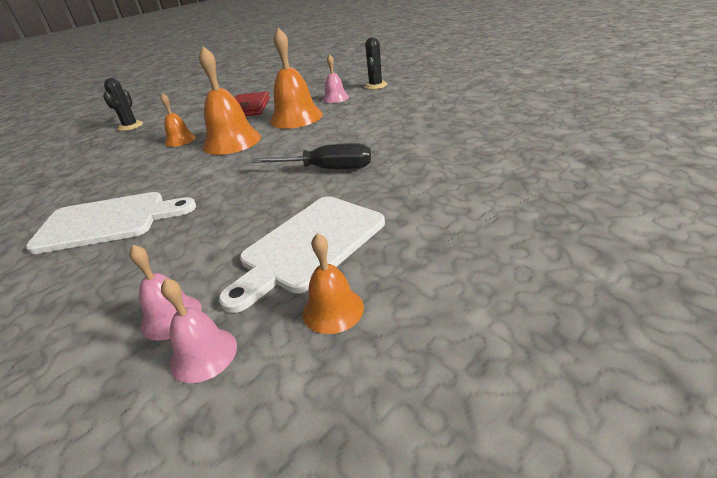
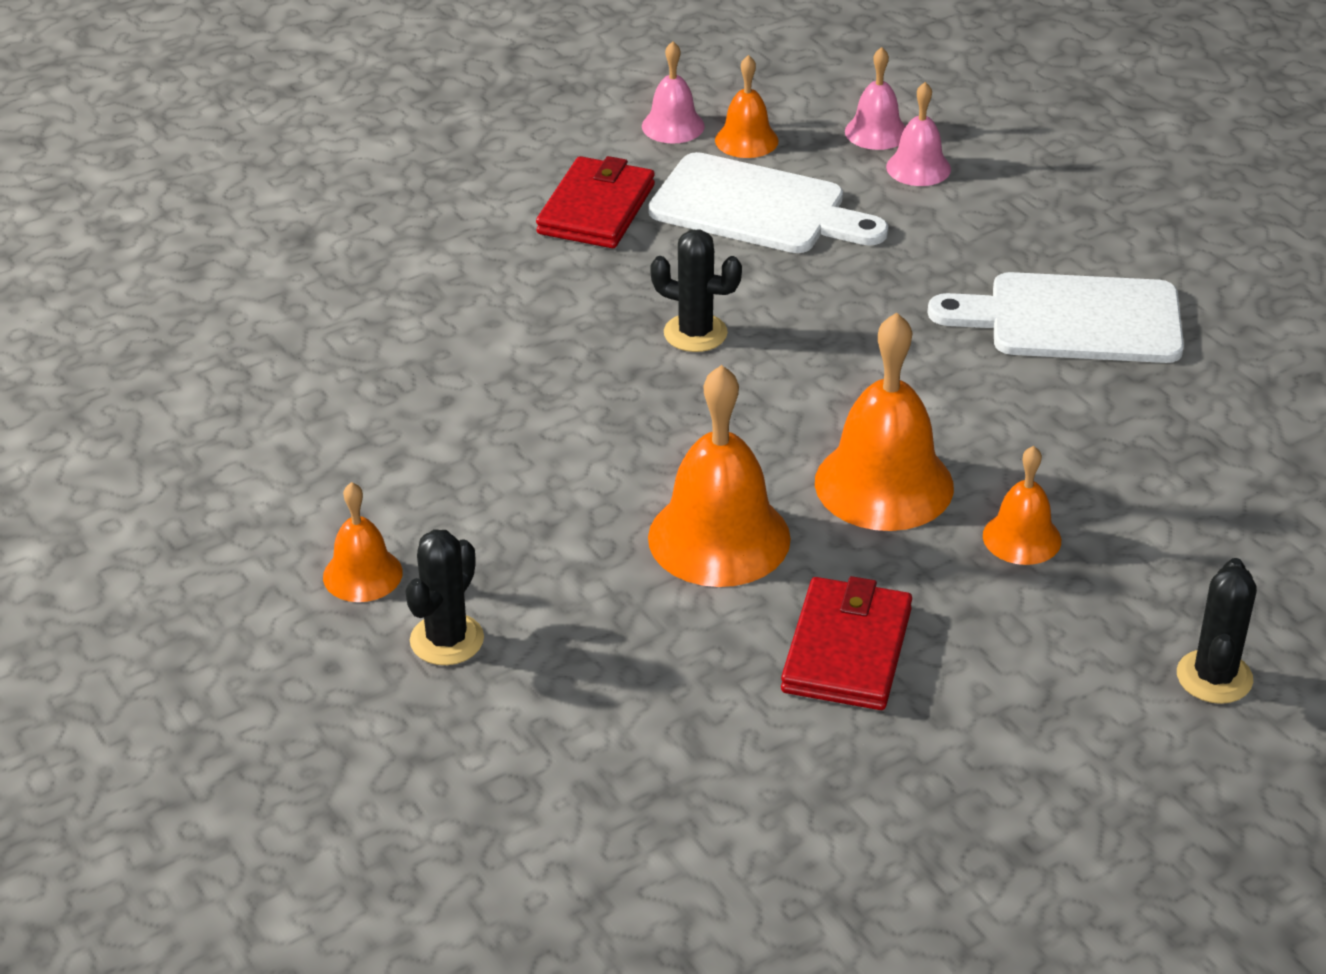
camera: 170 degrees left, 5 degrees up
(308, 246) = (757, 208): white cutting board -> white cutting board turned 60 degrees clockwise
(327, 169) = (695, 333): black screwdriver -> black cactus
(335, 98) = (588, 607): pink bell -> pink bell (673, 126)
(414, 88) = (362, 574): none -> orange bell
(425, 218) = (596, 209): none -> red wallet

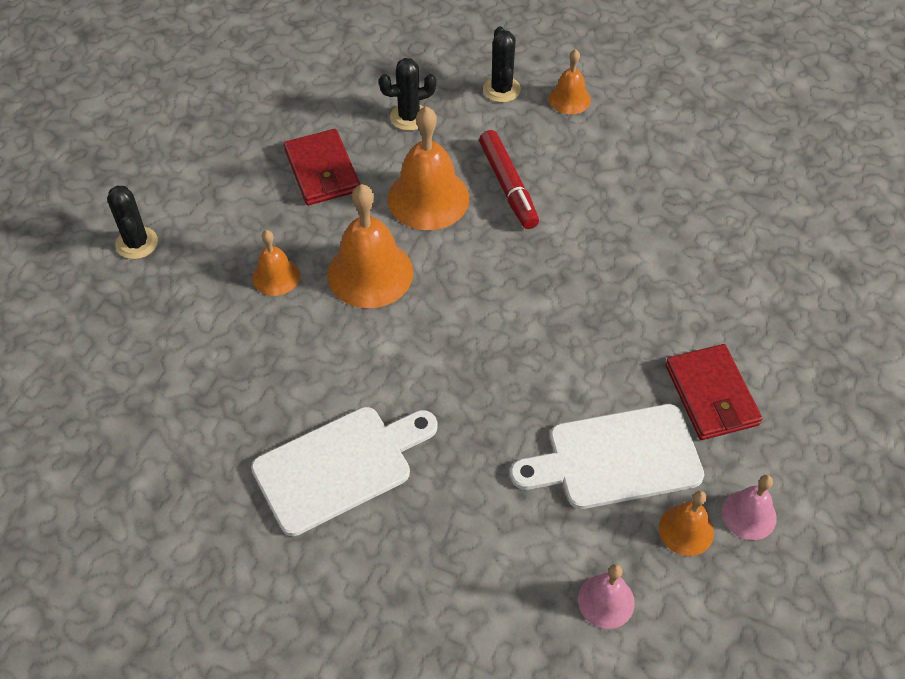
camera: 145 degrees right, 15 degrees up
(589, 501) = (508, 185): none -> red marker
(695, 333) = (556, 323): black cactus -> black cactus (409, 117)
(918, 168) = (544, 574): pink bell -> none

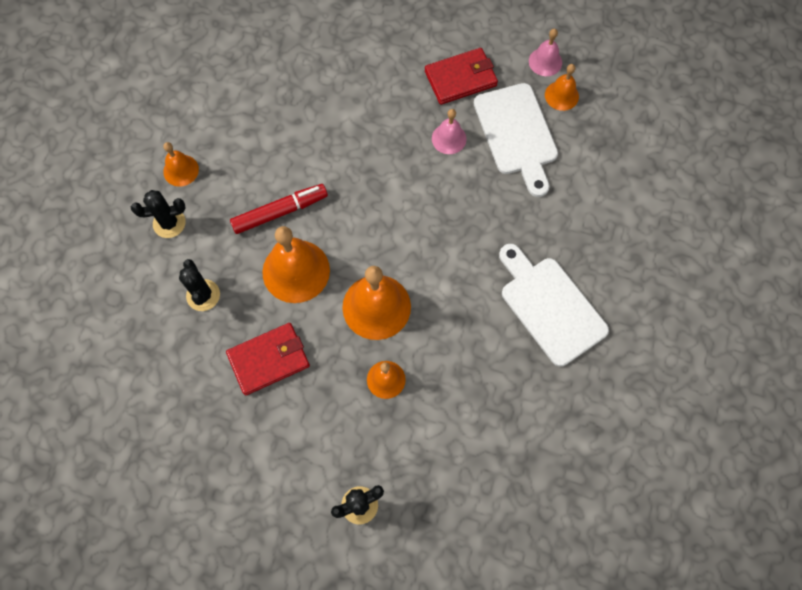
camera: 95 degrees left, 15 degrees up
(606, 601) = (616, 139): pink bell -> pink bell (449, 138)

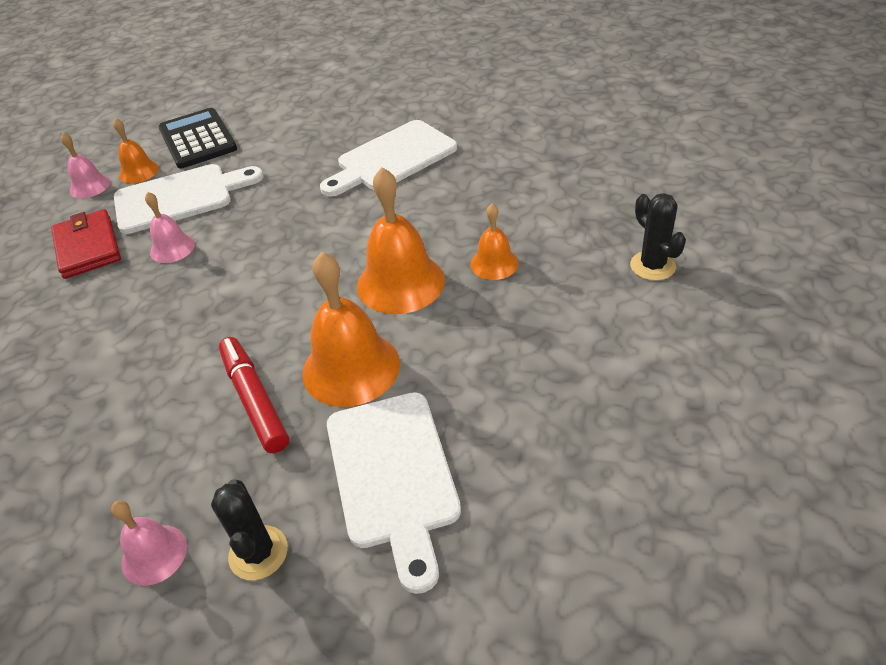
camera: 90 degrees left, 25 degrees down
(181, 170) = (154, 554): orange bell -> pink bell
(203, 295) = (393, 475): black cactus -> white cutting board
(269, 359) = (487, 377): red wallet -> none
(608, 135) = (197, 139): none -> black calculator

